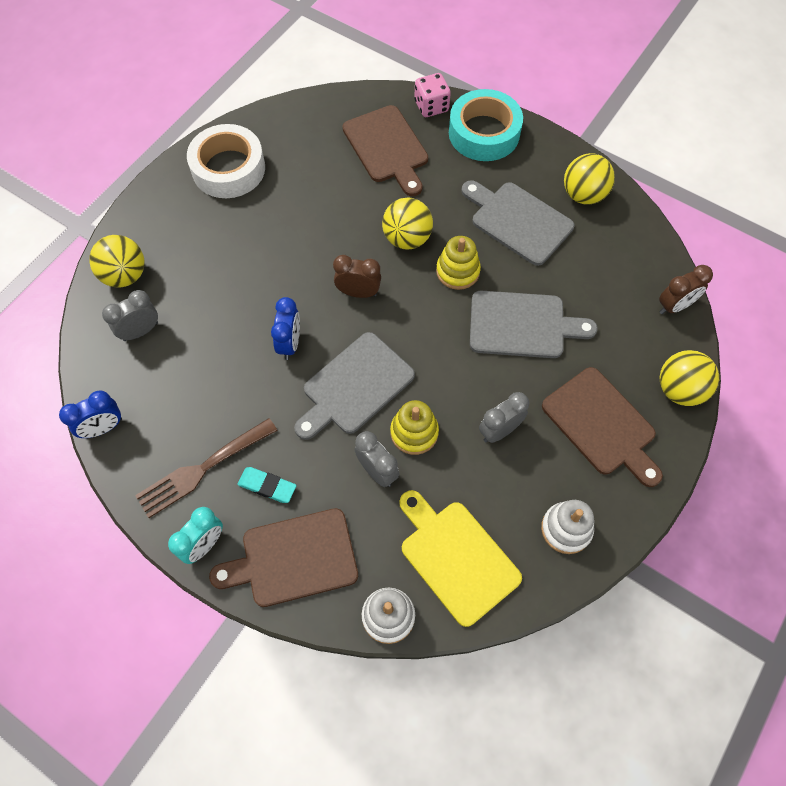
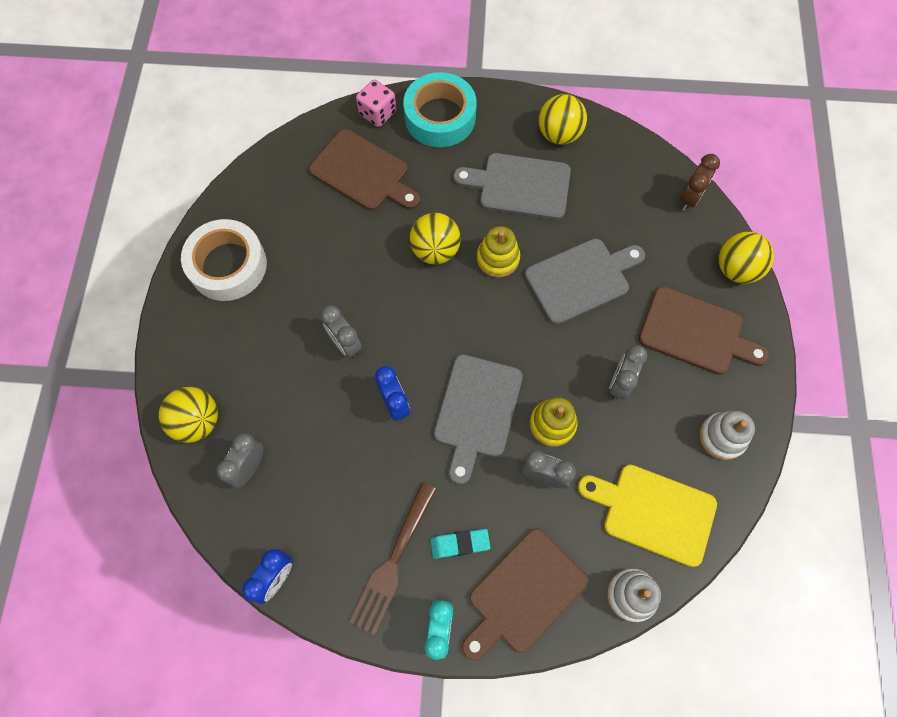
camera: 30 degrees left, 5 degrees up
(281, 275) = (345, 343): none -> grey clock
(358, 292) = (425, 323): brown clock -> none

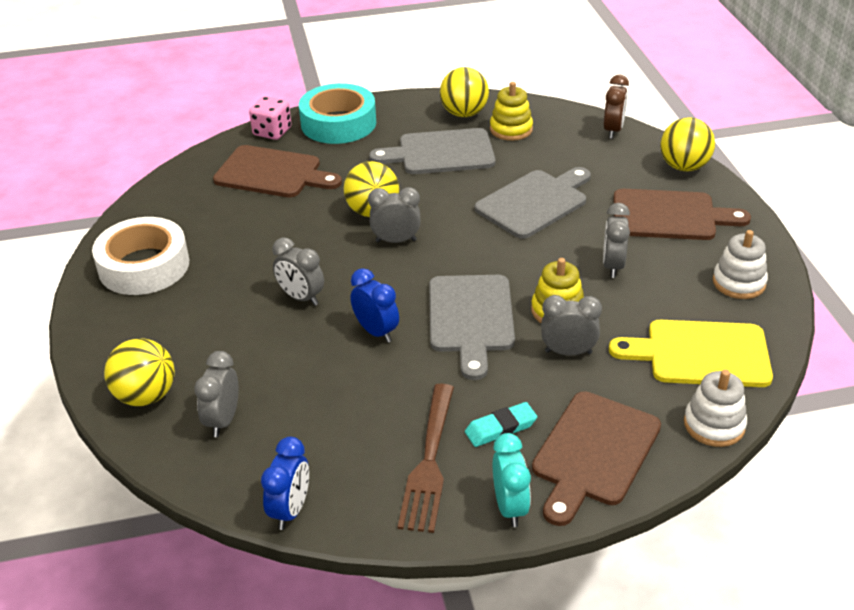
camera: 15 degrees left, 30 degrees down
(444, 295) = (396, 241): none -> grey clock
(498, 258) = (441, 205): yellow stacking toy -> yellow stacking toy (511, 129)

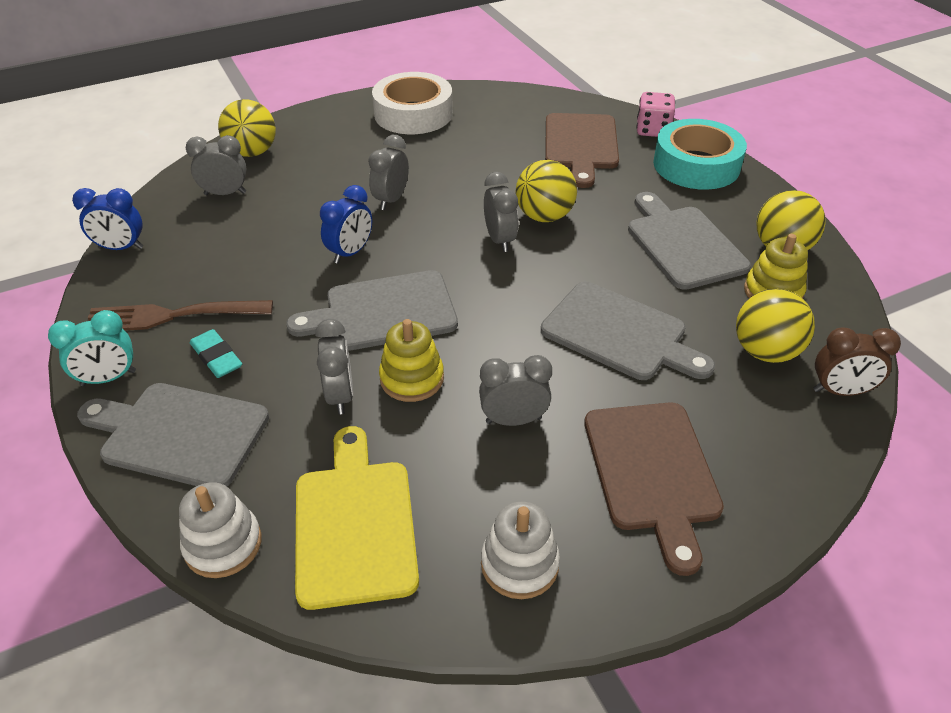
camera: 75 degrees right, 5 degrees up
(593, 453) = (179, 433): brown cutting board -> grey cutting board
(684, 167) = (792, 481): yellow ball -> yellow ball (765, 351)

